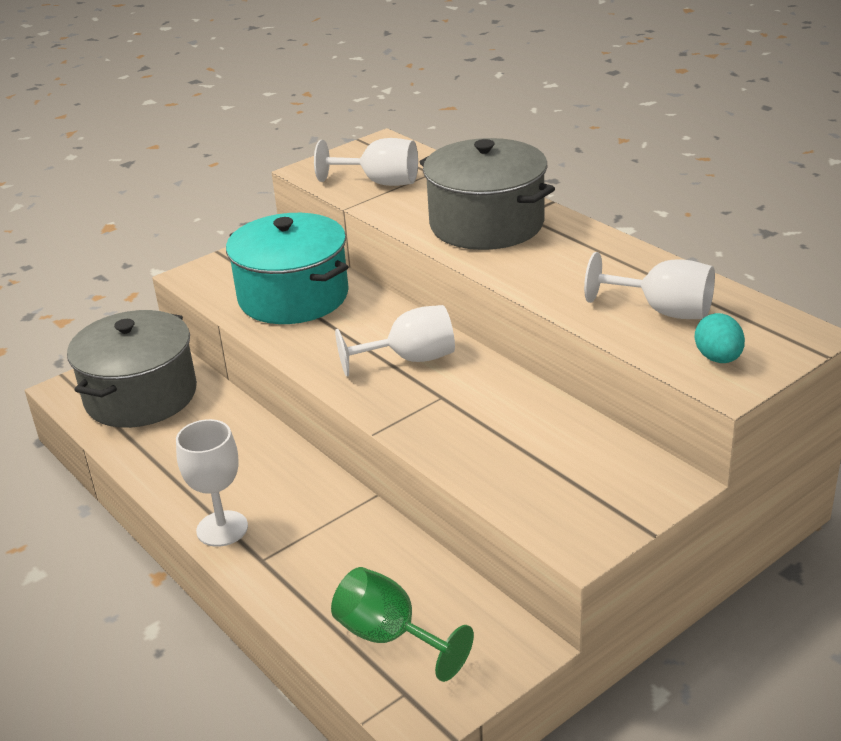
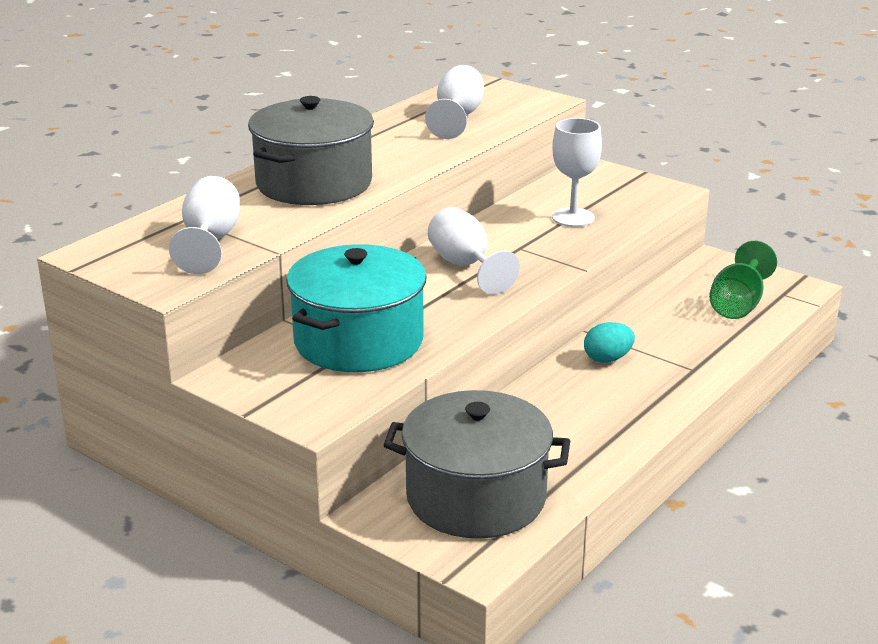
camera: 105 degrees left, 5 degrees down
(222, 529) = (667, 396): white goblet -> white goblet (573, 217)
(718, 358) = (517, 102): turquoise egg -> turquoise egg (607, 359)

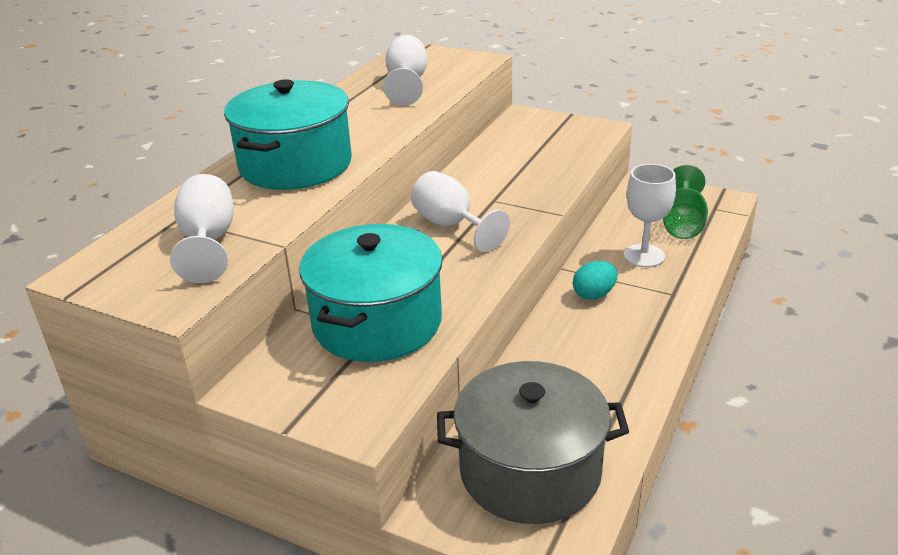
camera: 10 degrees left, 5 degrees up
(314, 183) = (295, 165): grey pot -> turquoise pot
(573, 217) = (529, 164): white goblet -> white goblet (644, 256)

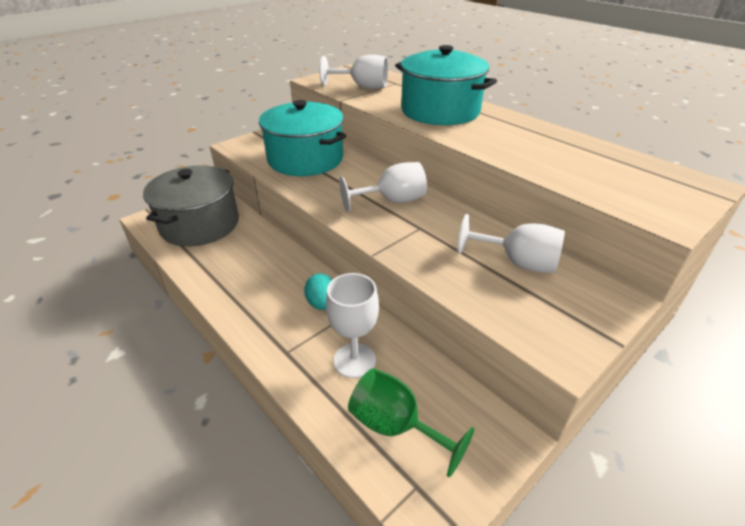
camera: 110 degrees right, 5 degrees up
(407, 84) = (589, 166): white goblet -> white goblet (517, 262)

